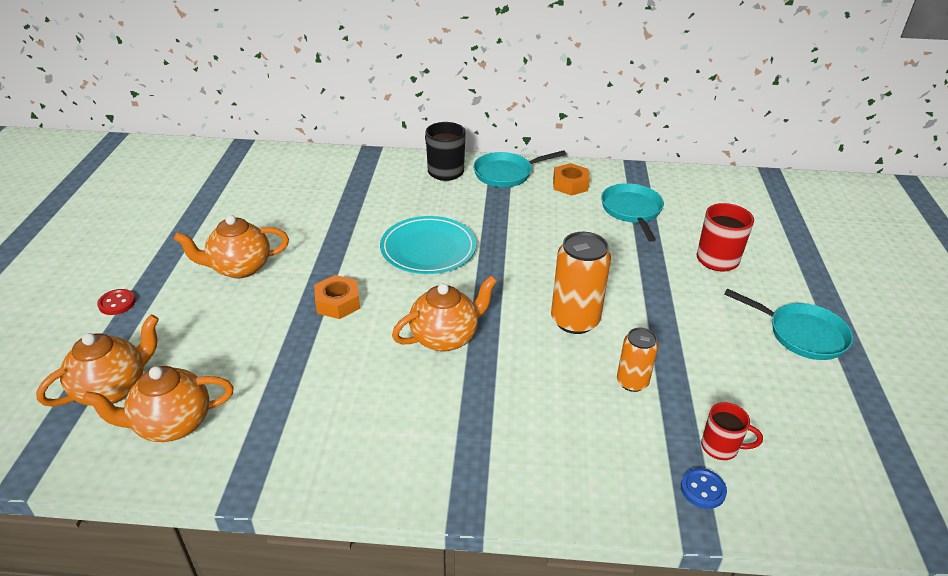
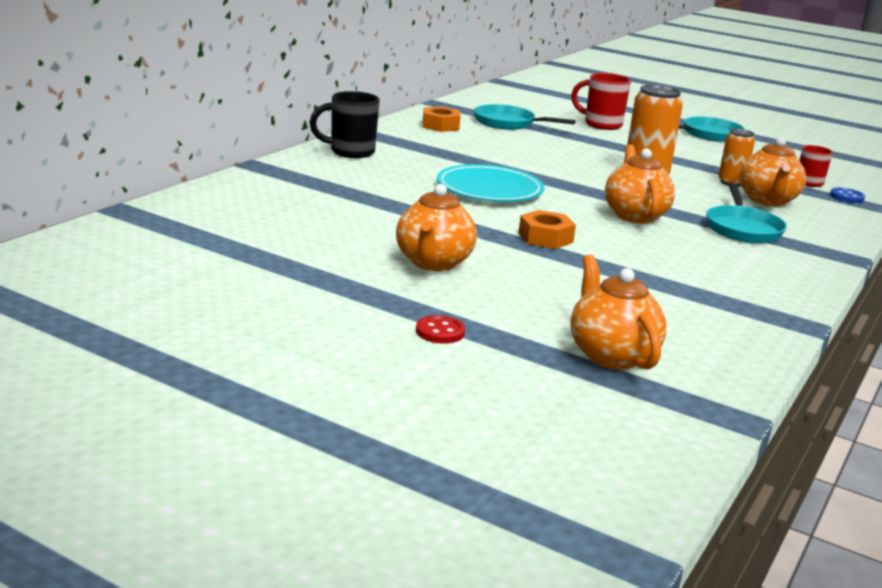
camera: 65 degrees left, 15 degrees down
(172, 424) = (689, 336): orange teapot -> orange teapot (767, 200)
(506, 174) = (389, 136): turquoise pan -> turquoise pan (742, 228)

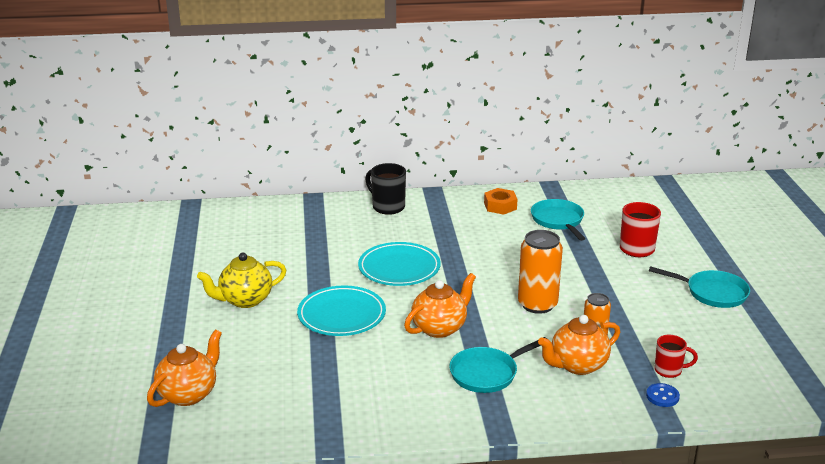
camera: 55 degrees right, 5 degrees up
(433, 263) = (245, 300): orange teapot -> yellow teapot
(440, 332) = (154, 337): red button -> none
(545, 238) = (341, 315): orange nut -> turquoise plate

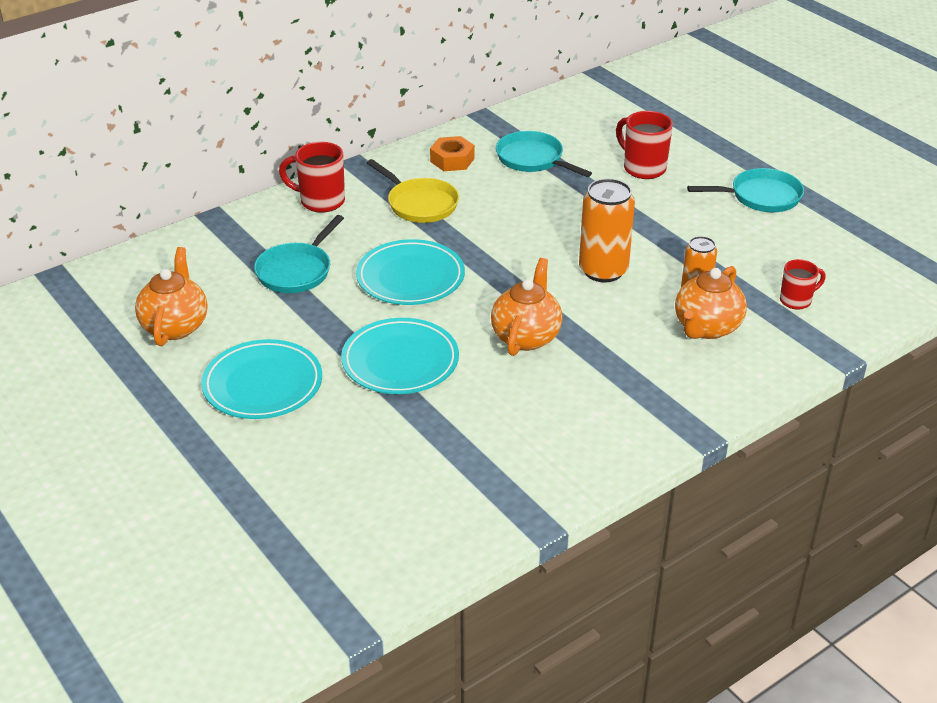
camera: 30 degrees left, 10 degrees up
(188, 394) = (314, 532): orange teapot -> orange teapot (175, 326)
(245, 300) = (263, 384): yellow teapot -> turquoise plate
(387, 207) = (320, 201): black mug -> red mug
(450, 226) = (420, 204): none -> yellow pan
(487, 373) = (626, 372): turquoise pan -> turquoise pan (296, 271)
(662, 396) = (815, 332): blue button -> none

